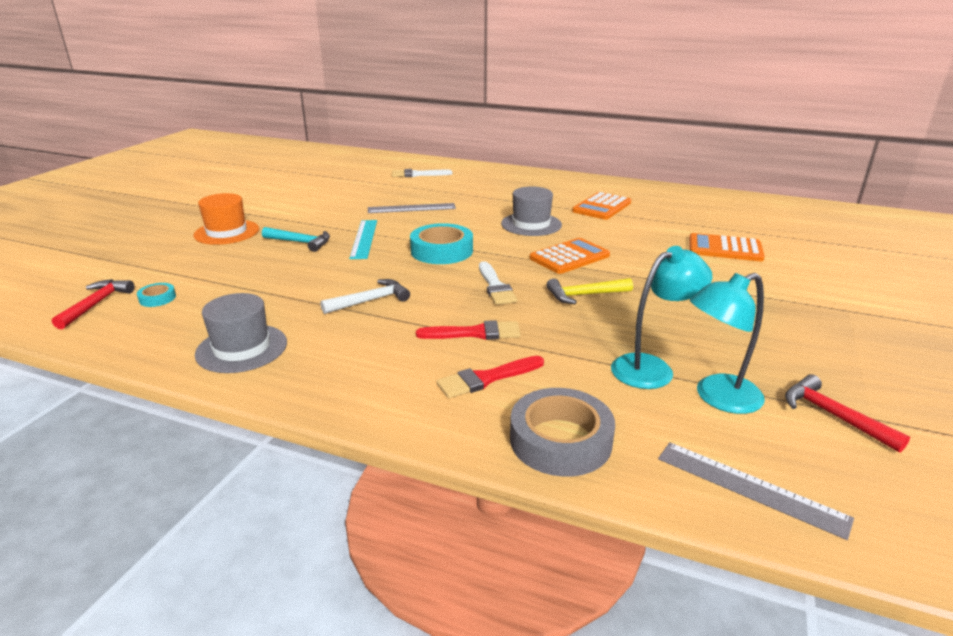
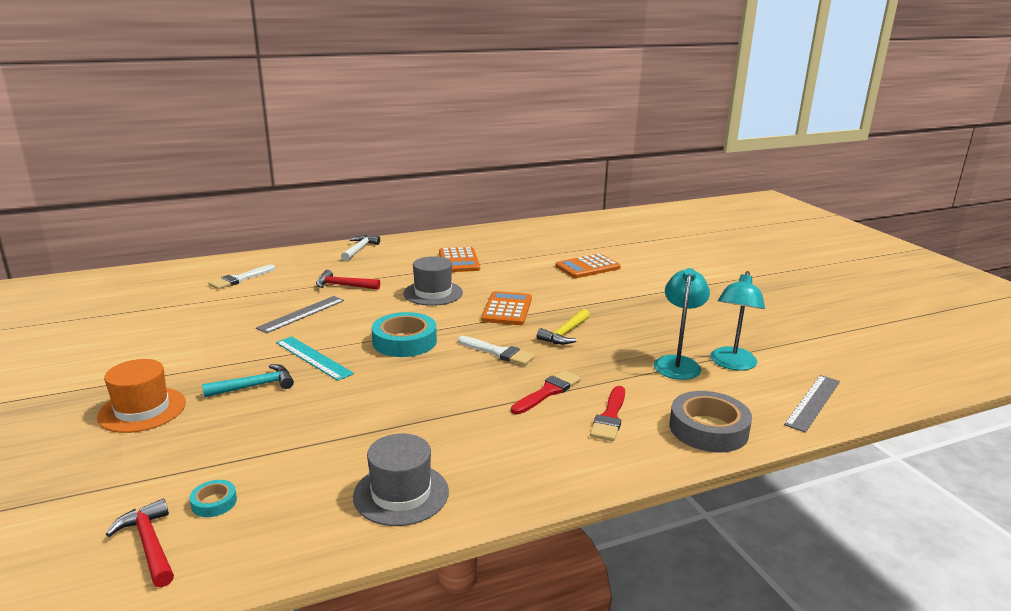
camera: 45 degrees left, 5 degrees down
(370, 300) = (428, 405): white hammer -> white hammer (359, 249)
(750, 487) = (812, 402): grey ruler -> grey ruler turned 45 degrees counterclockwise
(833, 415) = (785, 348): red hammer -> red hammer (343, 286)

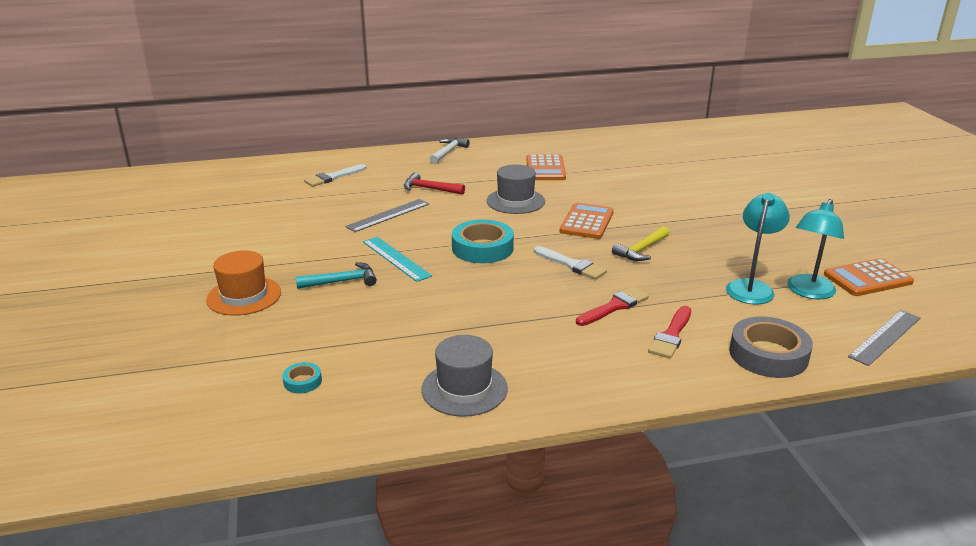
camera: 10 degrees right, 5 degrees up
(149, 544) = (249, 411): red hammer -> none
(587, 267) = (677, 181): orange calculator -> orange calculator (867, 278)

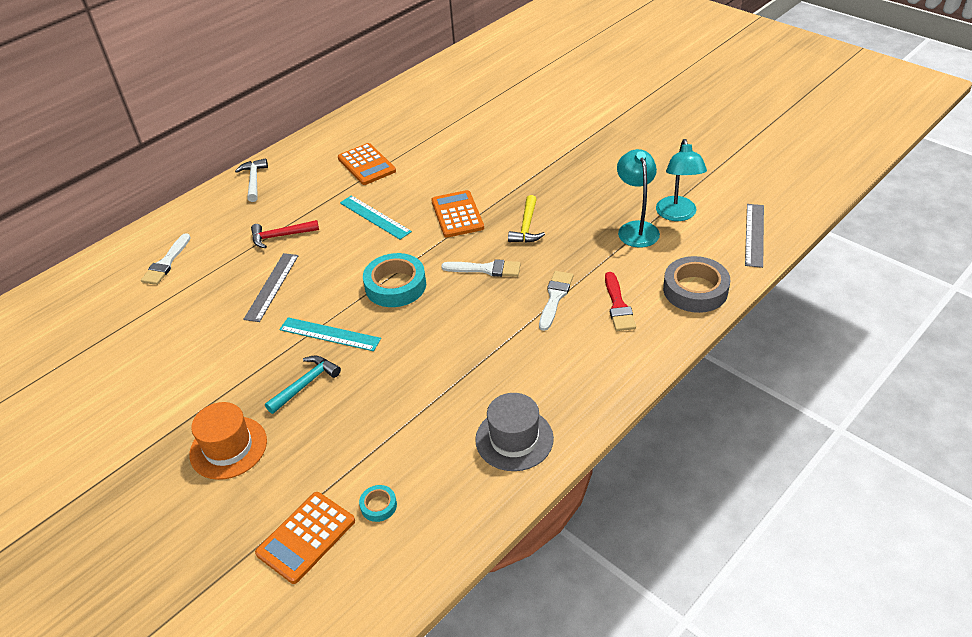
camera: 30 degrees left, 15 degrees up
(515, 201) = (375, 217): grey hat -> turquoise ruler
(614, 306) = (555, 297): red brush -> white brush
(867, 278) = (705, 182): orange calculator -> orange calculator (306, 537)

